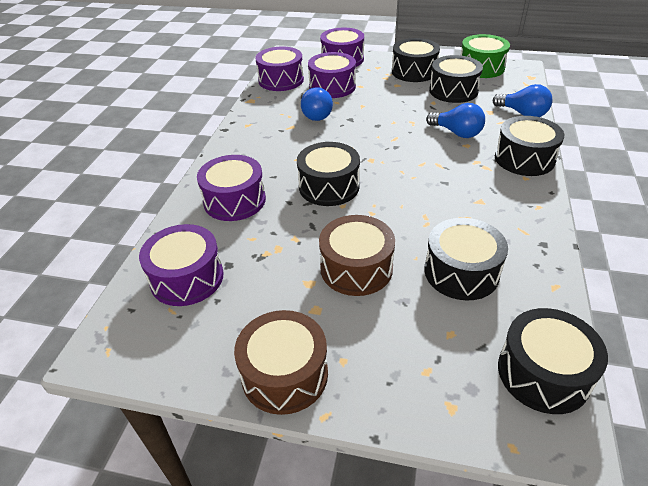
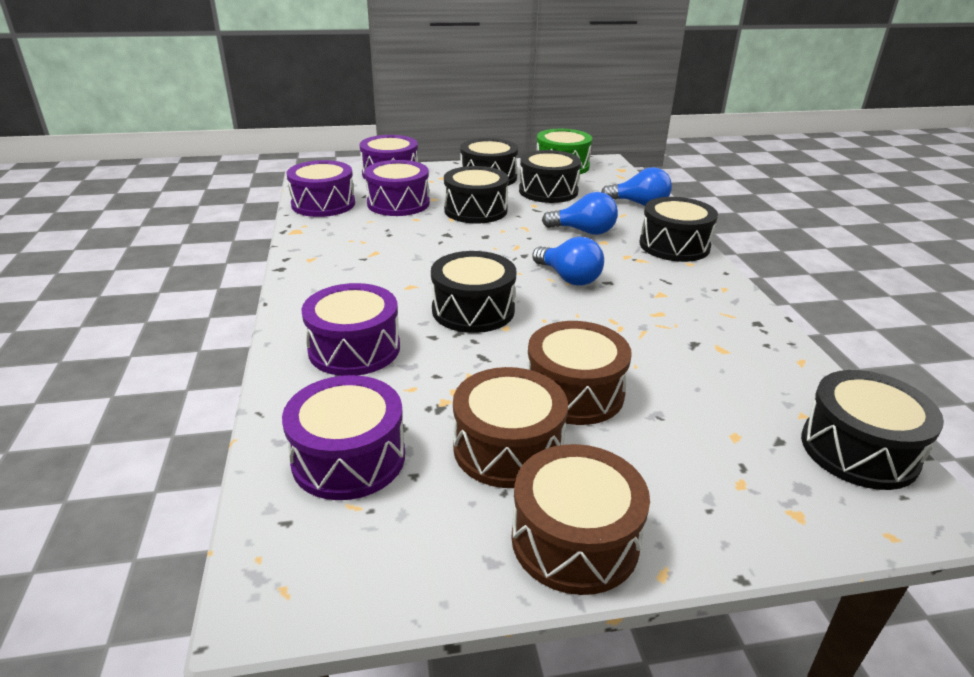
camera: 25 degrees left, 10 degrees down
(285, 298) = (508, 448): none -> brown drum
(315, 115) = (397, 235): blue light bulb -> blue light bulb (568, 278)
(461, 272) = (696, 369): black drum -> black drum (475, 210)

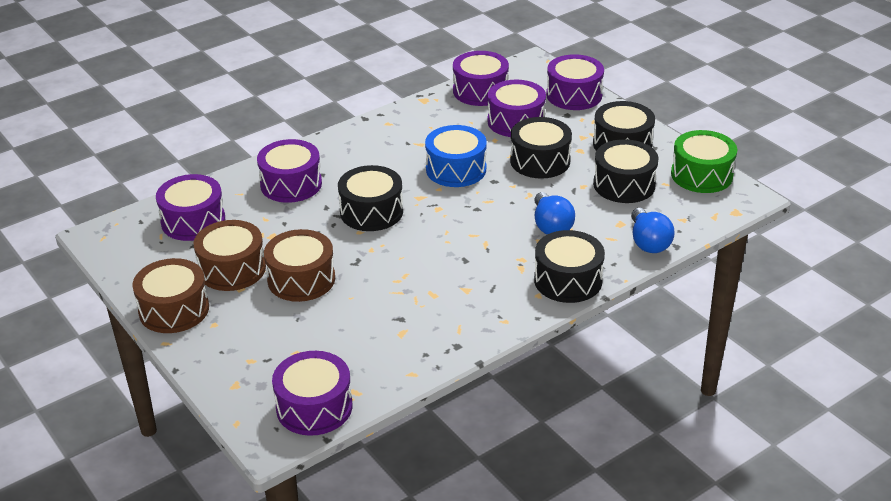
camera: 65 degrees right, 5 degrees up
(444, 247) = (456, 169): none -> blue drum
(568, 278) = (455, 239): blue light bulb -> none
(858, 450) = (314, 407): black drum -> purple drum

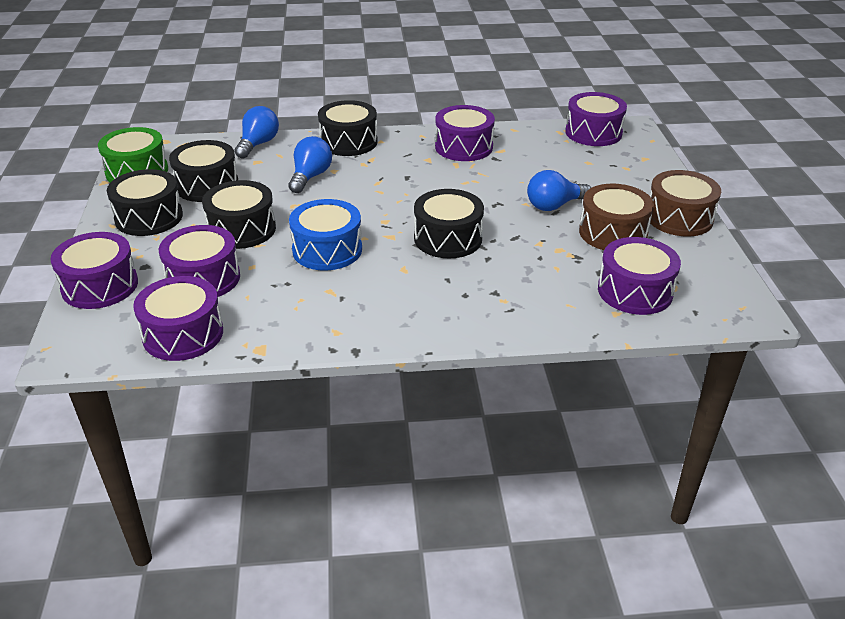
camera: 150 degrees left, 0 degrees up
(291, 184) = (507, 295): purple drum -> purple drum (463, 147)
(301, 279) = (554, 206): brown drum -> blue light bulb

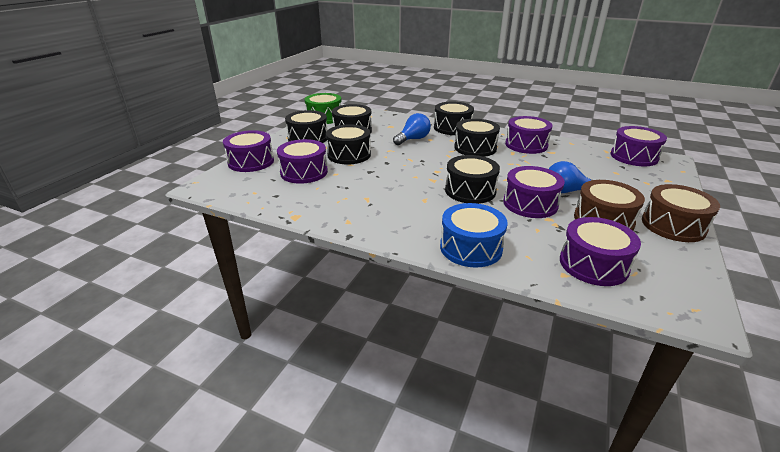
camera: 30 degrees right, 5 degrees down
(183, 334) = (264, 196): purple drum -> purple drum (530, 204)
(258, 144) = (399, 119): blue light bulb -> none
(327, 250) = (386, 177): blue drum -> blue drum (471, 248)
(404, 169) = (475, 148): none -> black drum

